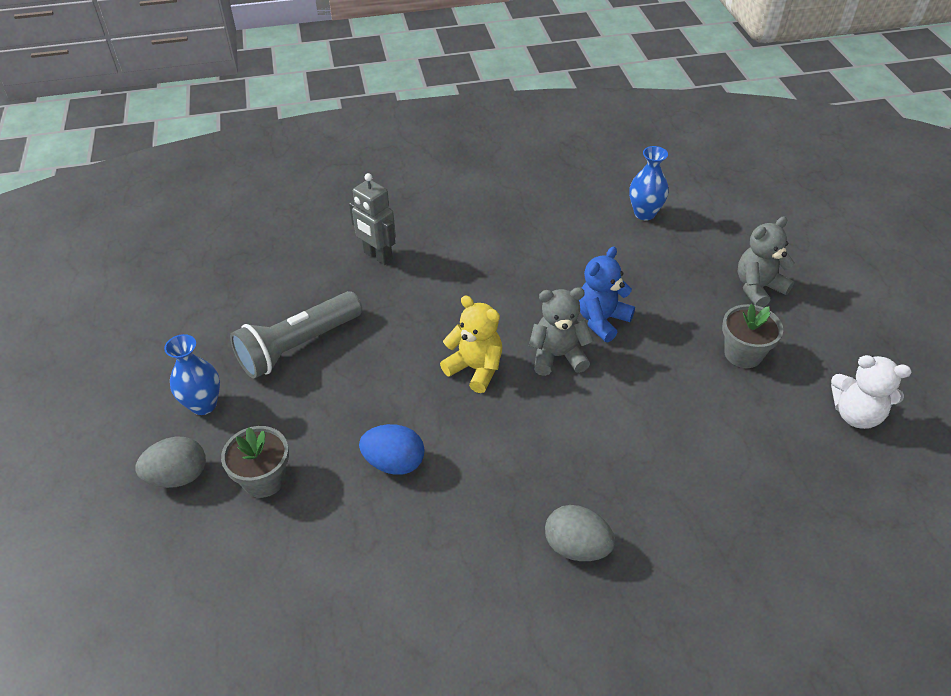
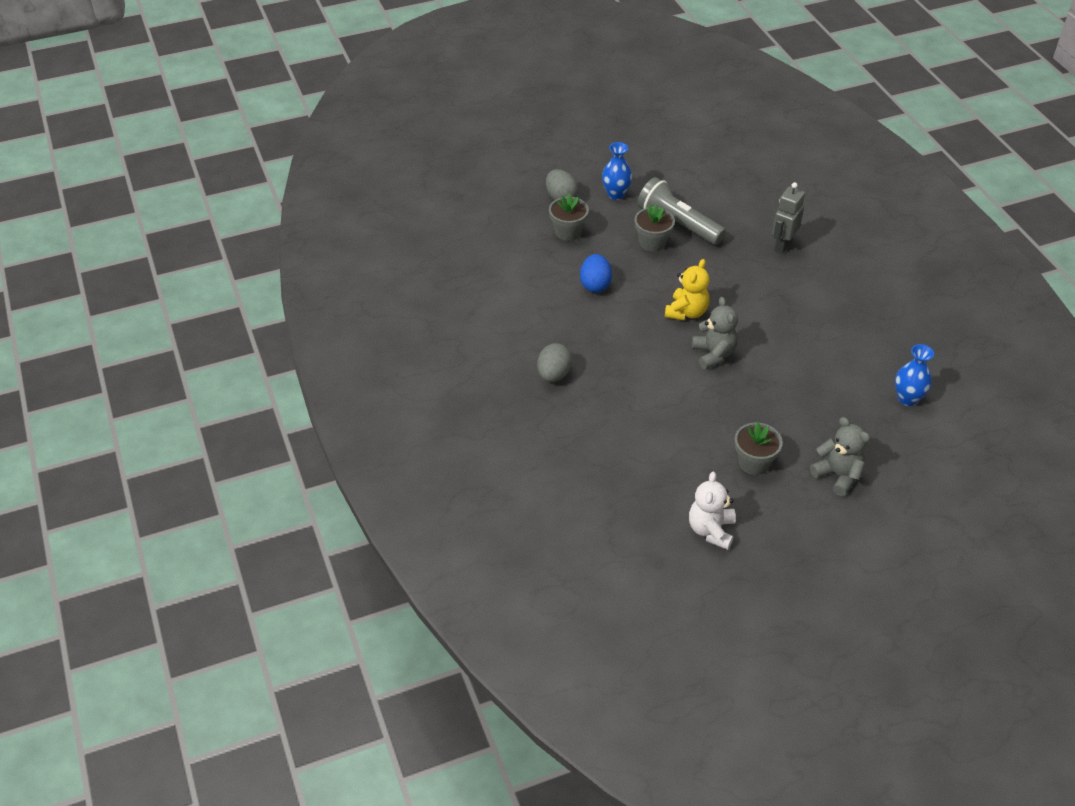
camera: 80 degrees right, 0 degrees up
(326, 380) = (652, 242): none -> grey flower pot
(601, 320) = (760, 376): blue teddy bear -> none

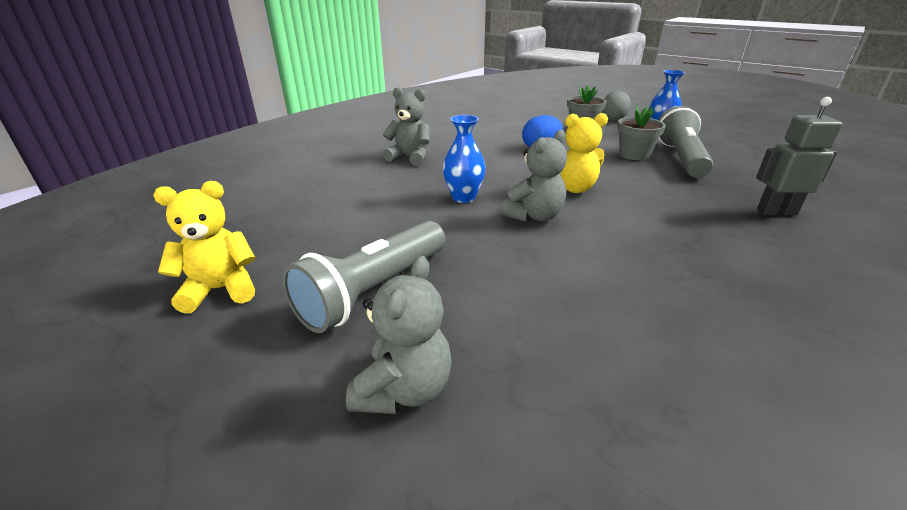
camera: 60 degrees right, 15 degrees down
(554, 375) = (410, 158): grey egg -> grey teddy bear
(711, 530) = (221, 290): white teddy bear -> yellow teddy bear
(754, 462) = (373, 290): grey flower pot -> grey flashlight
(907, 398) = (703, 434): blue vase -> blue vase (463, 197)

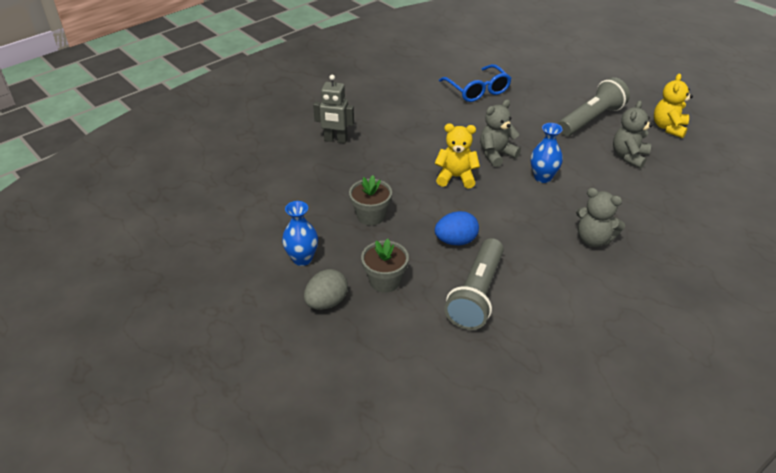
camera: 170 degrees left, 10 degrees up
(221, 290) = (668, 128): yellow teddy bear -> yellow teddy bear turned 120 degrees clockwise
(404, 389) = (570, 86): grey teddy bear -> grey teddy bear (629, 156)
(639, 340) = (477, 90): none -> blue glasses
(680, 158) = (333, 205): grey flashlight -> grey flashlight (476, 294)

